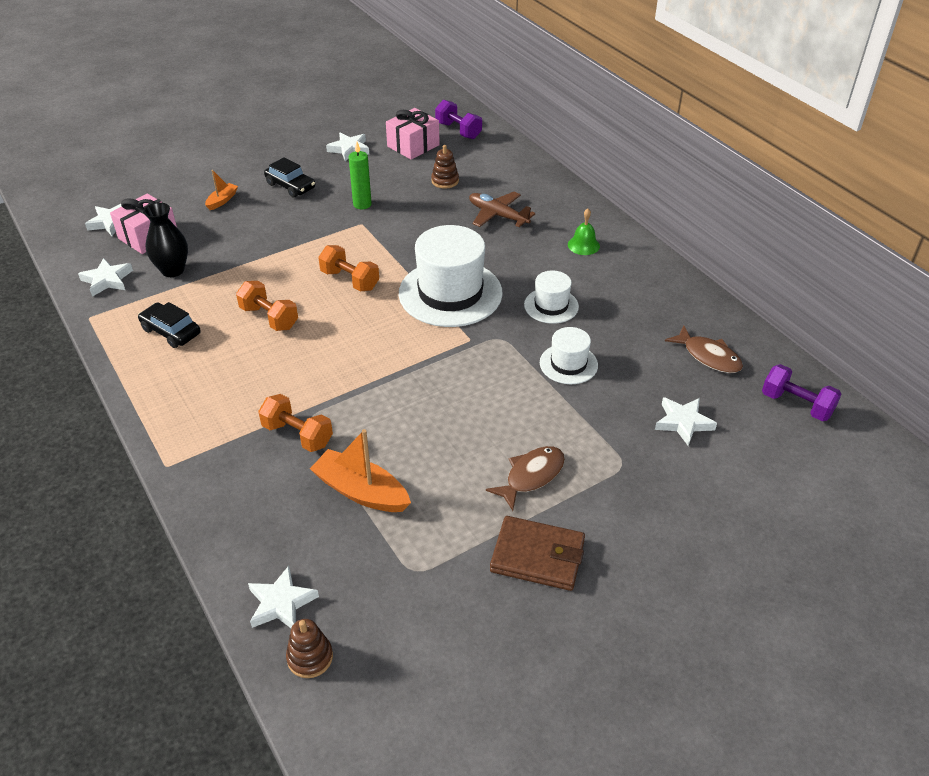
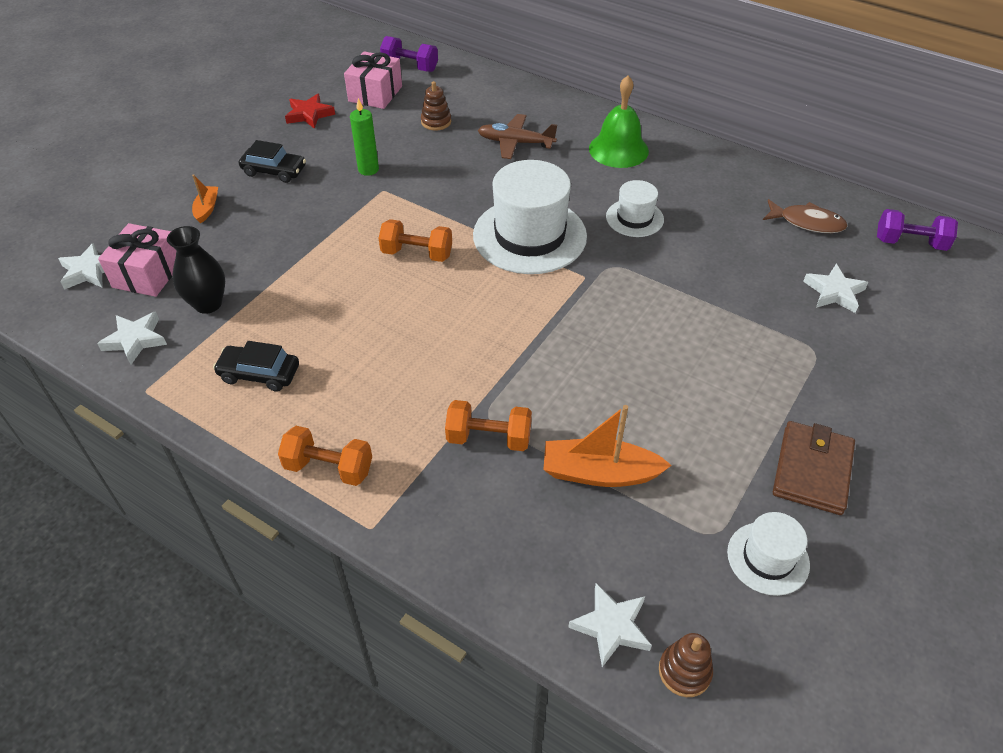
camera: 25 degrees left, 5 degrees up
(269, 318) = (360, 322): orange dumbbell -> orange dumbbell (329, 468)
(349, 149) = (309, 114): white star -> red star
(531, 476) = (746, 393): brown fish -> none
(537, 556) = (812, 470): brown wallet -> brown wallet turned 60 degrees counterclockwise
(568, 364) = (694, 270): white hat -> white hat (768, 558)
(583, 245) = (618, 149): green bell -> green bell, size x1.77

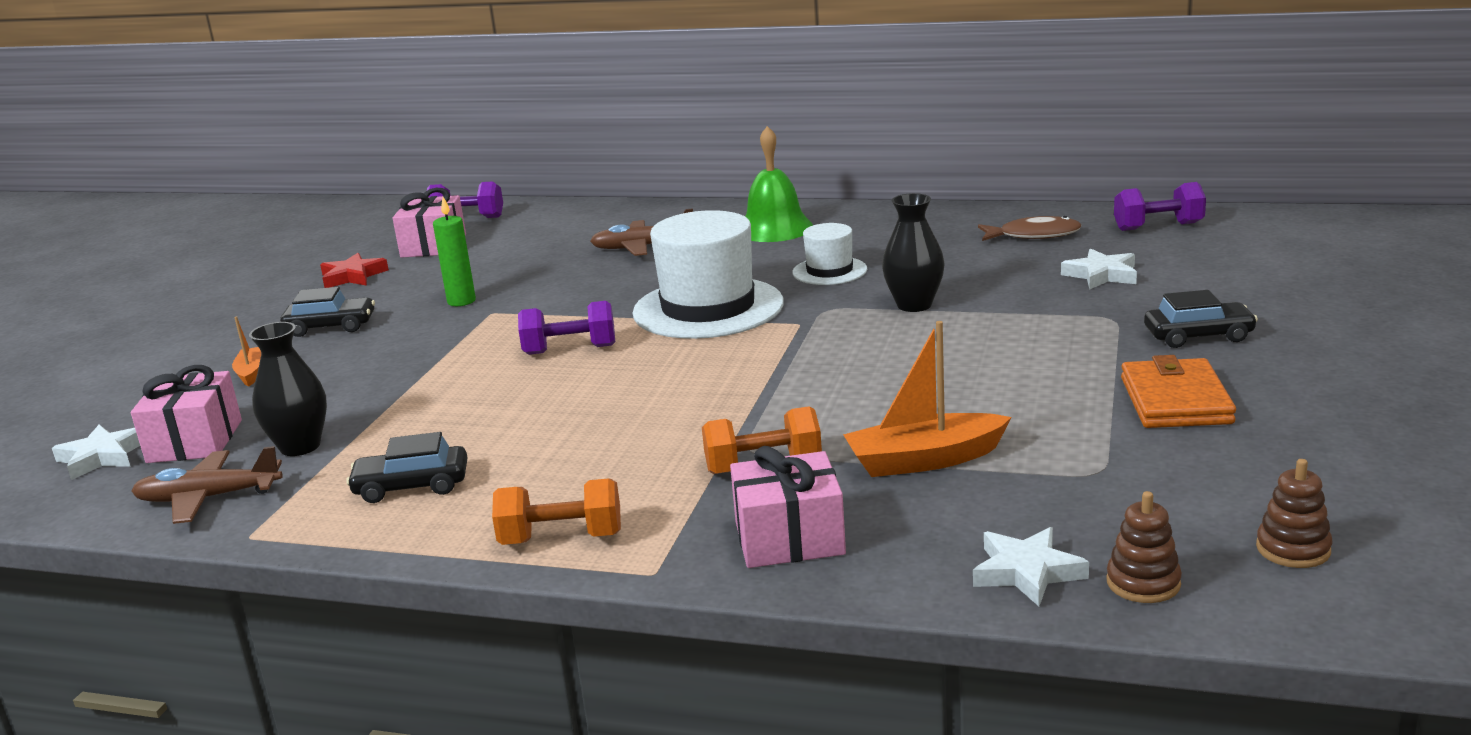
camera: 15 degrees left, 25 degrees down
(135, 340) = (208, 498): white star -> brown plane
(417, 254) = (570, 350): orange dumbbell -> purple dumbbell
(436, 122) = (529, 251): brown stacking toy -> brown stacking toy (1293, 549)
(472, 525) = (789, 538): none -> pink gift
(676, 282) = (914, 305): none -> black vase
(768, 558) = (1175, 474): white hat -> none
(812, 470) = (1175, 401): brown wallet -> orange wallet
(870, 396) = (1198, 336): none -> black car

